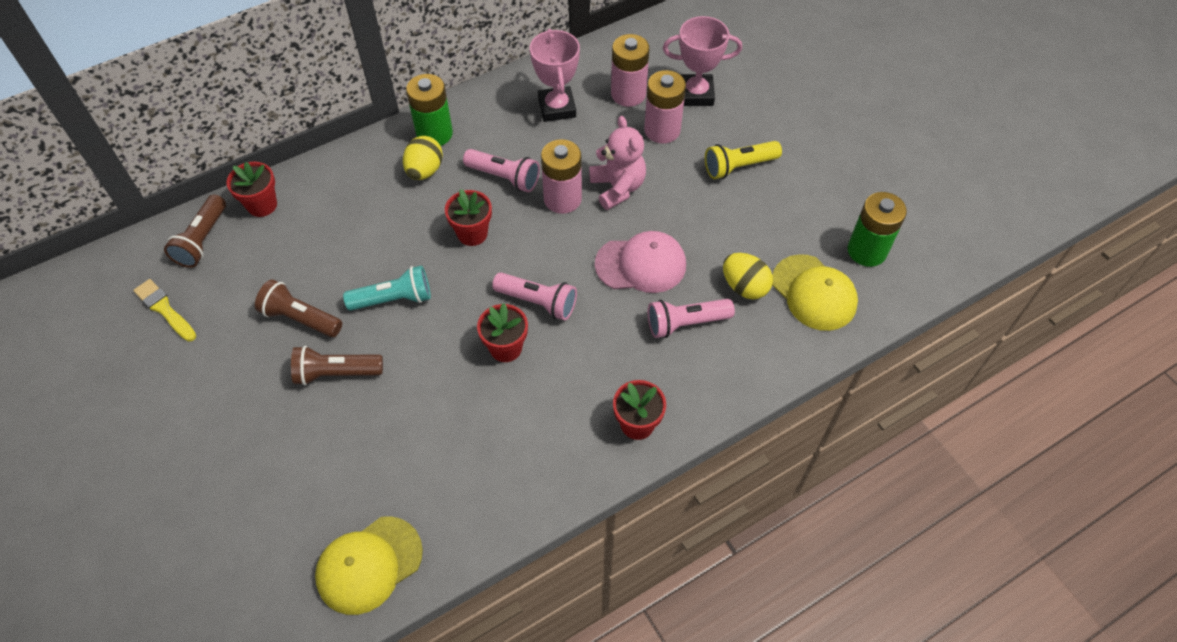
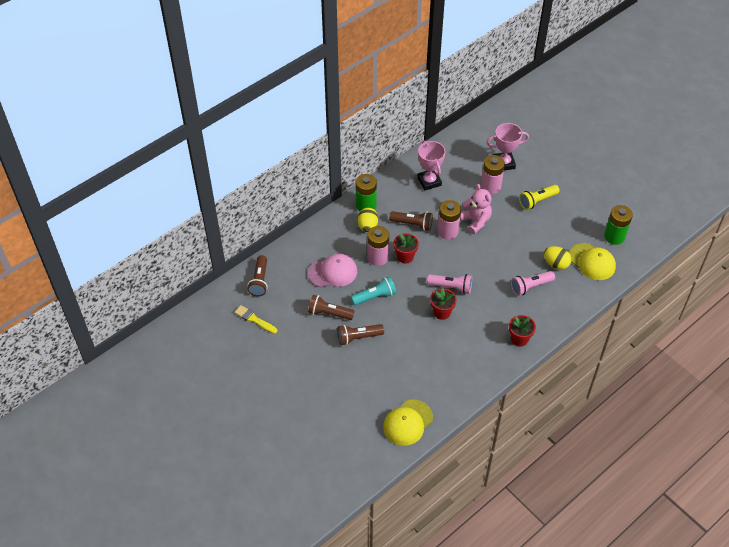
camera: 10 degrees left, 5 degrees down
(262, 205) = (285, 257): red flower pot -> none
(504, 177) = (412, 224): pink flashlight -> brown flashlight
(628, 94) = (466, 168): pink battery -> pink battery (378, 257)
(641, 264) = (499, 260): pink cap -> pink cap (333, 272)

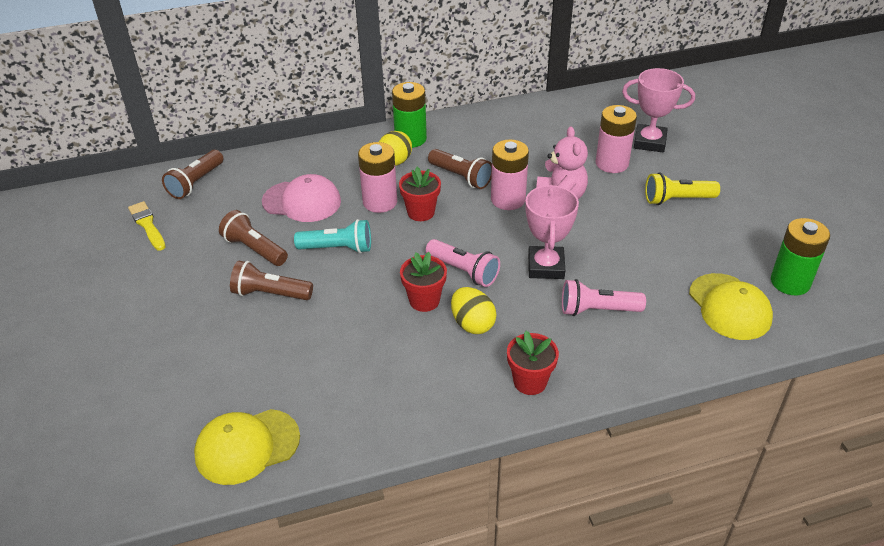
camera: 25 degrees right, 10 degrees down
(429, 181) = (521, 135): pink trophy -> pink trophy (546, 266)
(556, 264) = (661, 291): yellow egg -> yellow egg (472, 324)

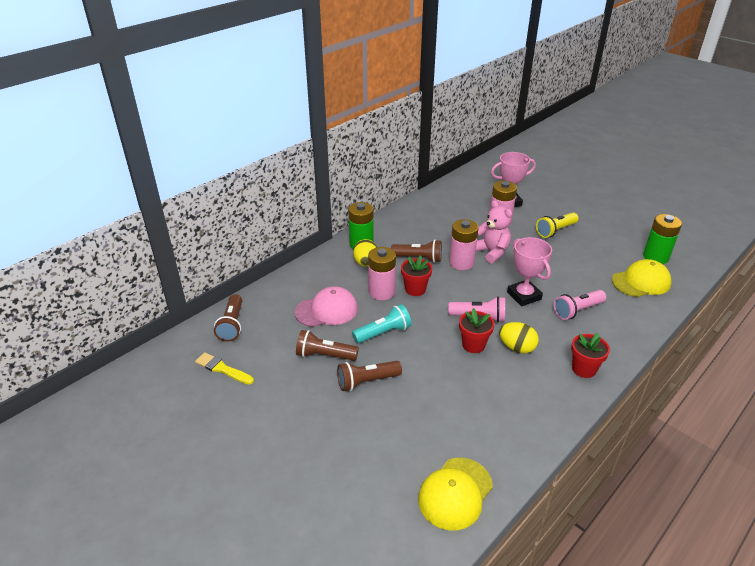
camera: 30 degrees left, 5 degrees down
(729, 307) = (641, 282): yellow cap -> yellow cap turned 60 degrees counterclockwise

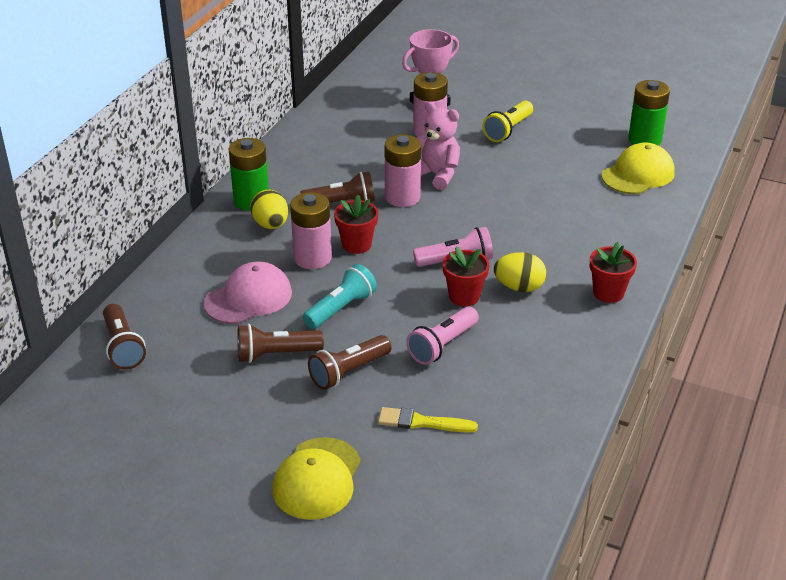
camera: 20 degrees left, 0 degrees up
(222, 369) = (143, 405): yellow brush -> yellow brush (422, 422)
(455, 493) = (516, 465): yellow cap -> yellow cap (317, 479)
(524, 296) = (501, 222): pink trophy -> none
(577, 310) = (575, 226): pink flashlight -> pink flashlight (442, 345)

